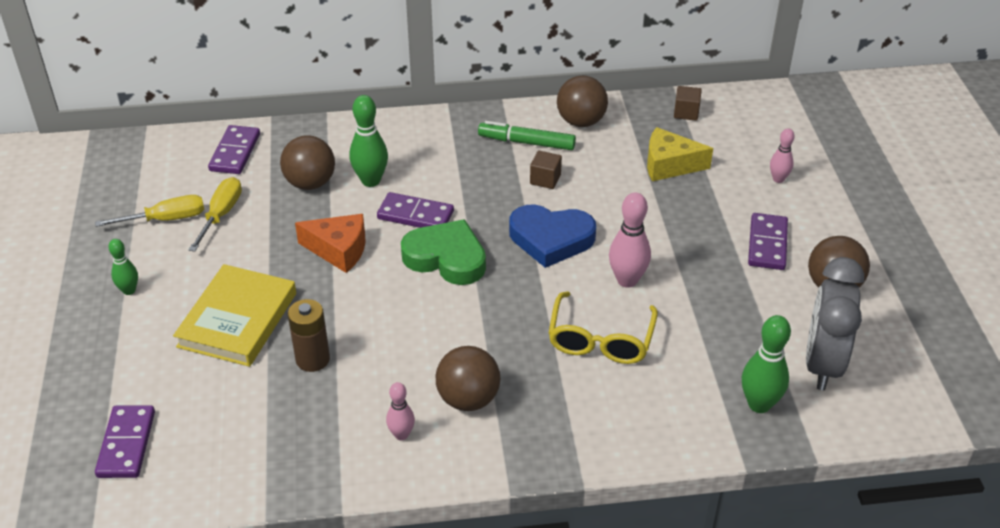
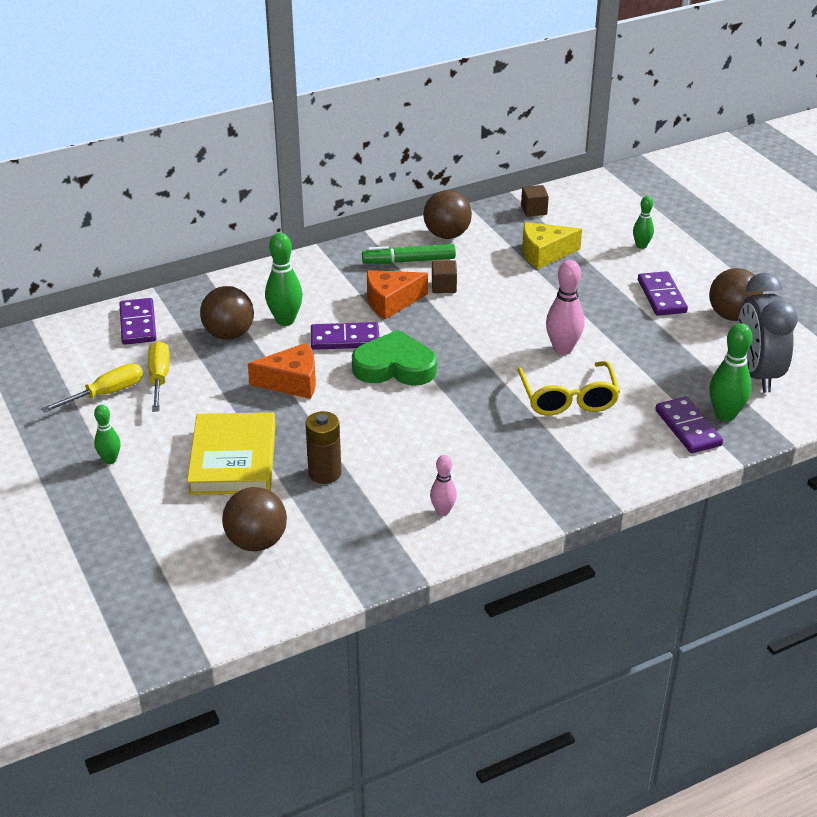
camera: 20 degrees left, 5 degrees down
(127, 444) = (194, 582): purple domino -> purple domino (688, 428)
(468, 399) = (483, 470): brown ball -> brown ball (256, 542)
(483, 184) = (391, 302): none -> orange cheese
(551, 239) = (478, 332): blue heart -> none
(778, 179) = (641, 246): pink bowling pin -> green bowling pin

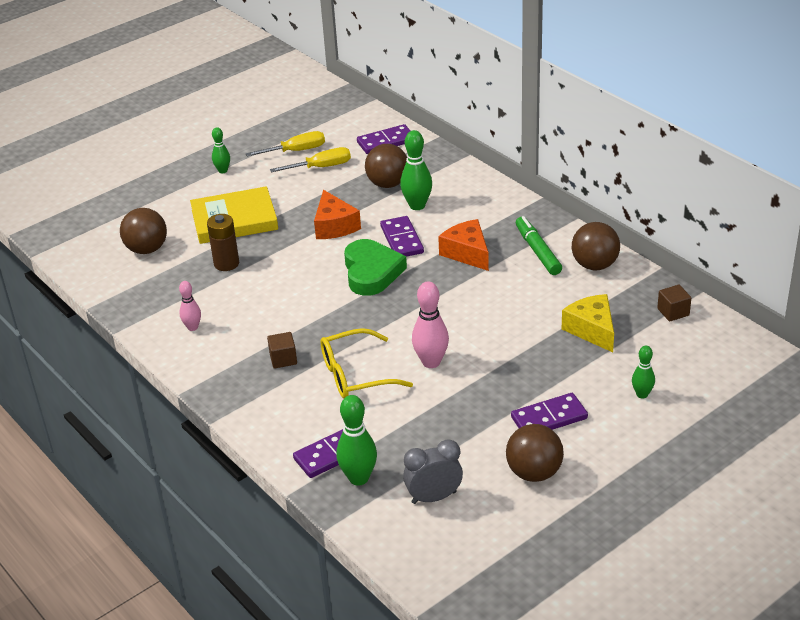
camera: 80 degrees right, 0 degrees up
(107, 393) = (296, 151): yellow screwdriver -> yellow screwdriver turned 60 degrees counterclockwise
(444, 286) = (504, 278): brown cube -> brown cube (283, 359)
(757, 374) = (434, 497): grey clock -> grey clock, size x0.66

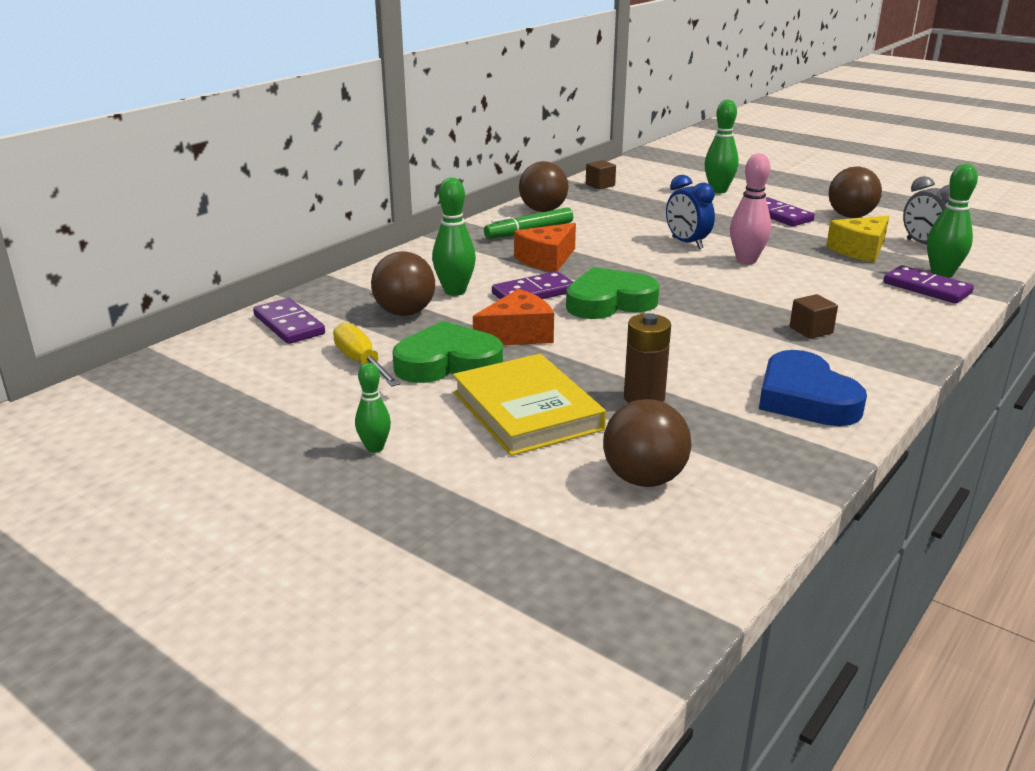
camera: 105 degrees left, 10 degrees down
(192, 327) = (805, 398): pink bowling pin -> blue heart
(296, 151) = (309, 389): yellow screwdriver -> none
(306, 197) = (448, 363): none -> green heart
(355, 375) = (799, 291): yellow glasses -> none
(484, 336) = (687, 243): none -> blue clock
(592, 330) = (645, 207): yellow cheese -> yellow cheese (860, 250)
(642, 394) = (718, 190): green bowling pin -> green bowling pin, size x1.65

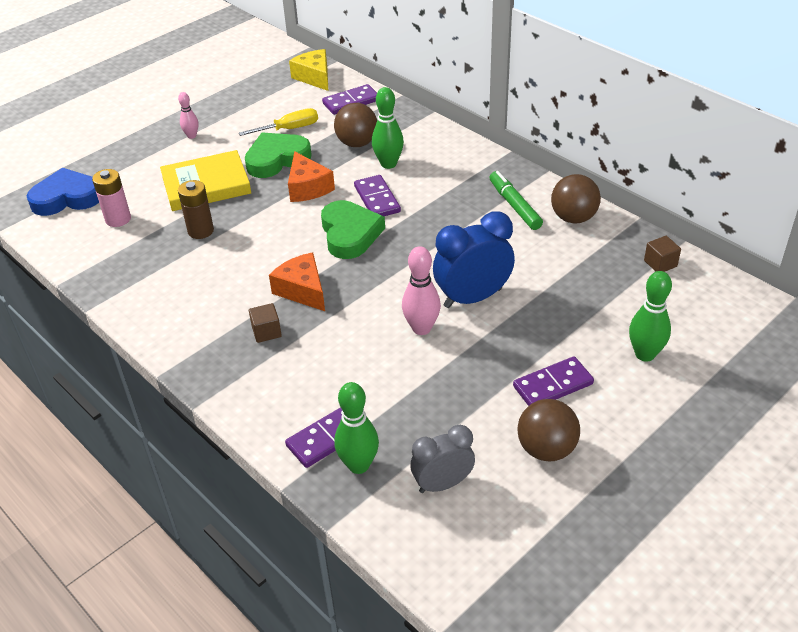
camera: 100 degrees right, 15 degrees up
(375, 448) = (191, 136): green bowling pin -> pink bowling pin
(448, 363) = (277, 159): green heart -> green heart turned 120 degrees counterclockwise
(546, 259) = (444, 210): orange cheese -> orange cheese (302, 290)
(644, 479) = (118, 219): brown ball -> pink battery
(687, 243) = (472, 298): blue clock -> blue clock, size x1.52
(805, 398) = (169, 301): blue heart -> blue heart (67, 198)
(860, 250) = (435, 421): yellow cheese -> yellow cheese (314, 77)

